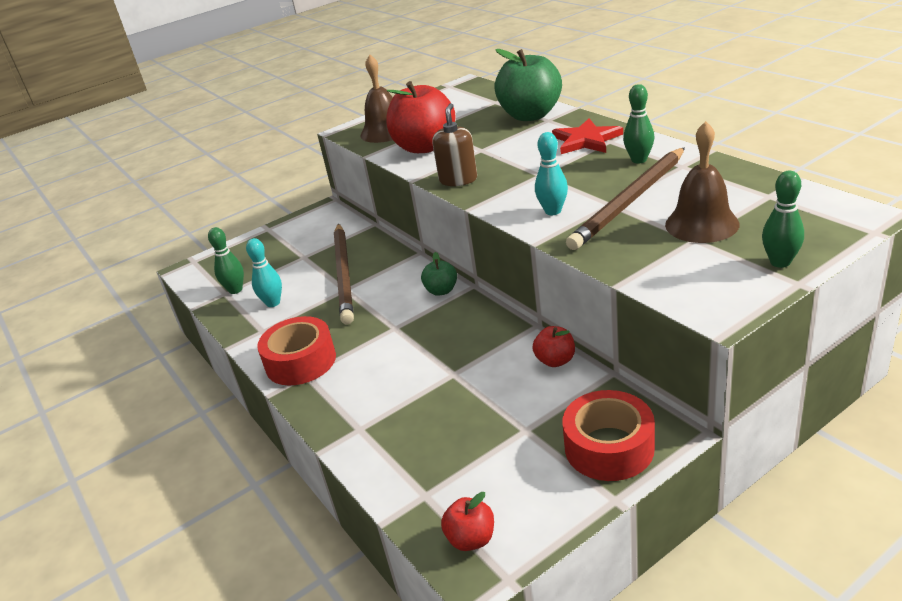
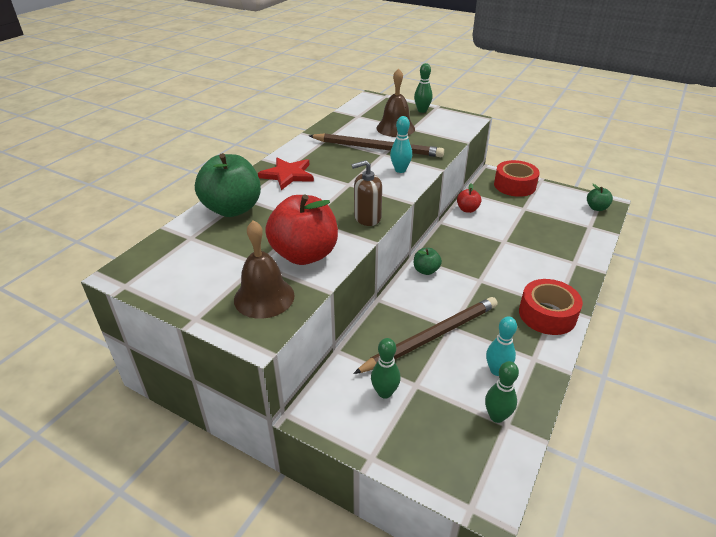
camera: 120 degrees left, 5 degrees up
(471, 539) = (596, 208): red apple -> green apple
(639, 160) = (319, 152): green bowling pin -> green bowling pin (384, 392)

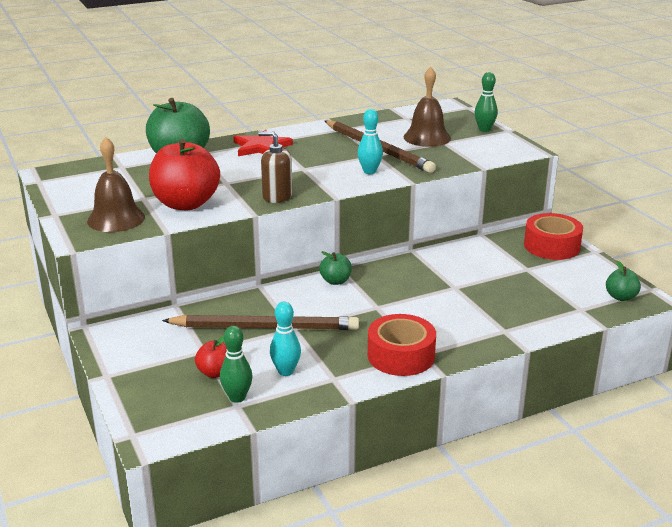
camera: 35 degrees right, 10 degrees down
(384, 392) = (172, 345): green bowling pin -> none
(467, 209) = (459, 249): red apple -> red apple (215, 373)

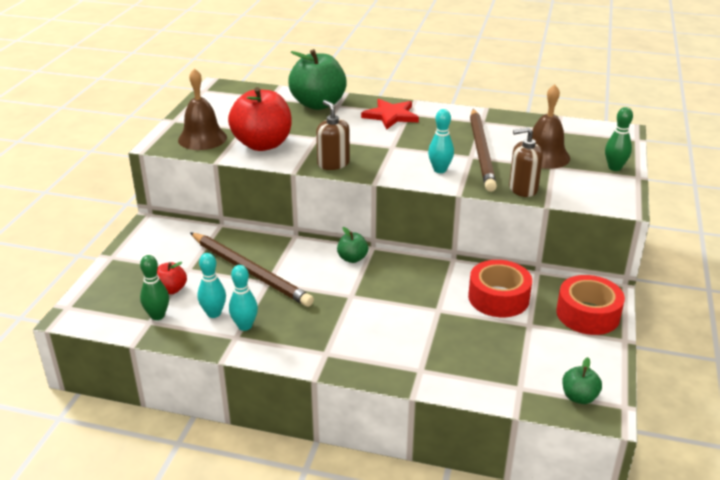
camera: 40 degrees right, 5 degrees up
(328, 367) = (245, 326): none -> turquoise bowling pin
(401, 356) = (307, 346): red tape -> red tape (498, 298)
(449, 163) = (523, 189): none -> brown soap dispenser

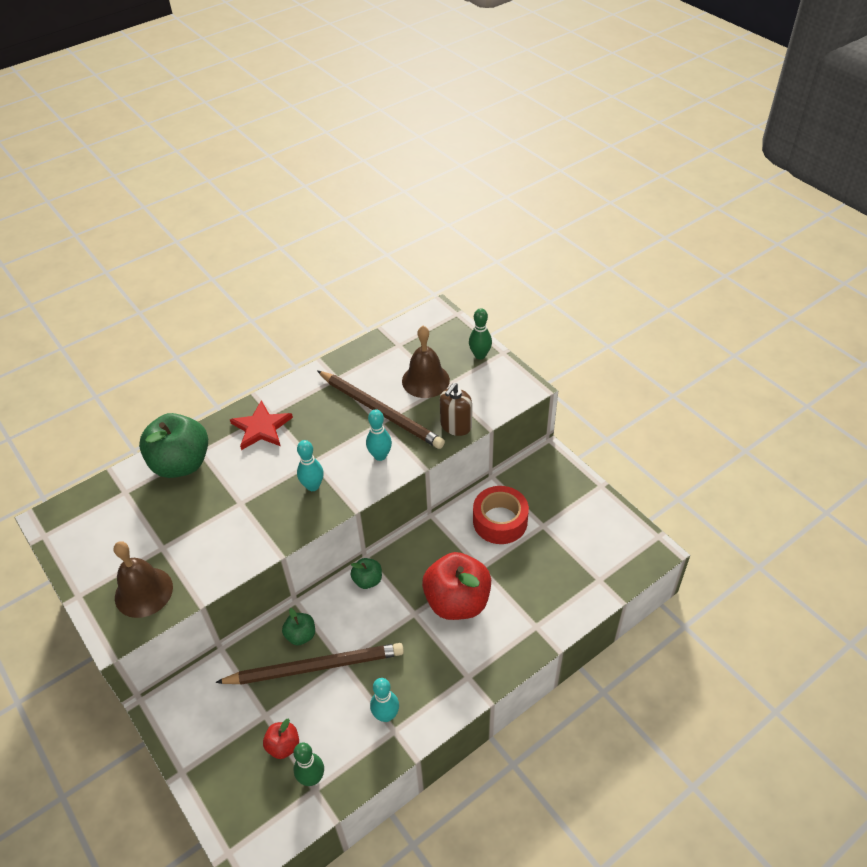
camera: 50 degrees left, 15 degrees up
(214, 313) = (348, 730): turquoise bowling pin -> turquoise bowling pin (313, 486)
(262, 144) = (208, 550): red apple -> red apple (457, 601)
(333, 164) = (297, 519): brown soap dispenser -> none
(579, 397) = (632, 554): green apple -> green apple (301, 635)
(587, 314) = (560, 484): red tape -> none

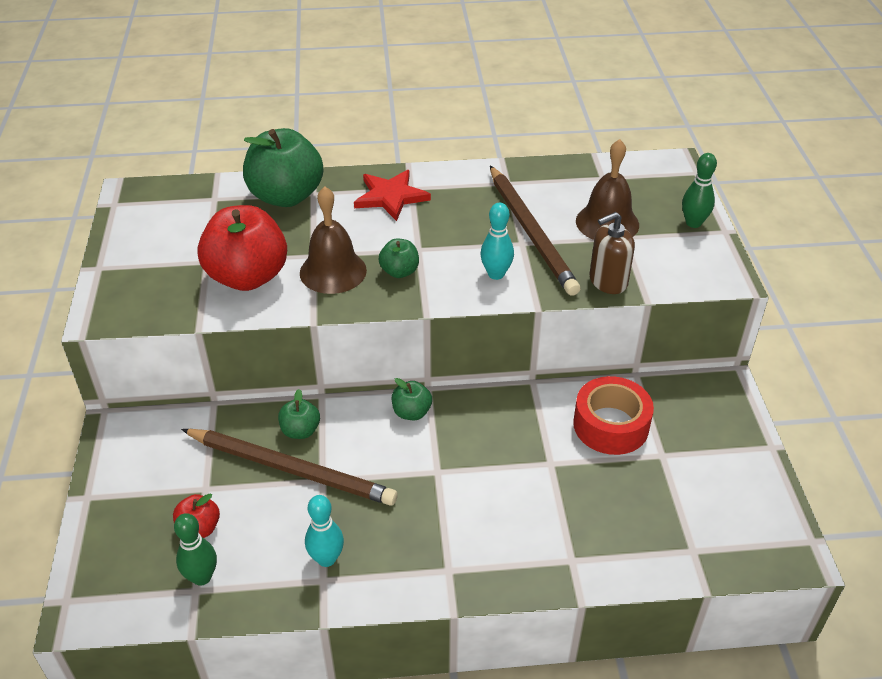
camera: 30 degrees right, 5 degrees down
(143, 592) = (157, 292): brown bell -> brown bell (333, 271)
(313, 486) = (399, 272): turquoise bowling pin -> green apple
(457, 601) = (496, 484): red apple -> red apple (248, 277)

